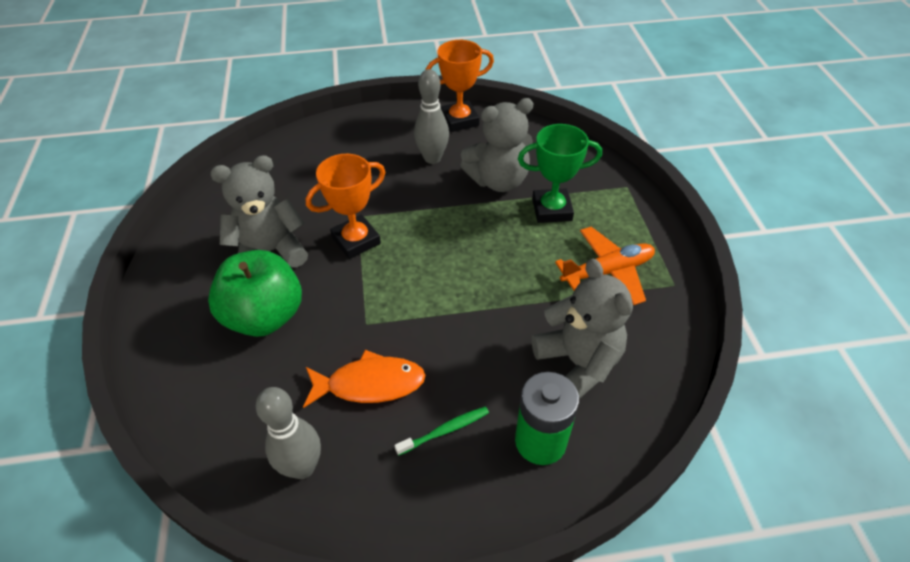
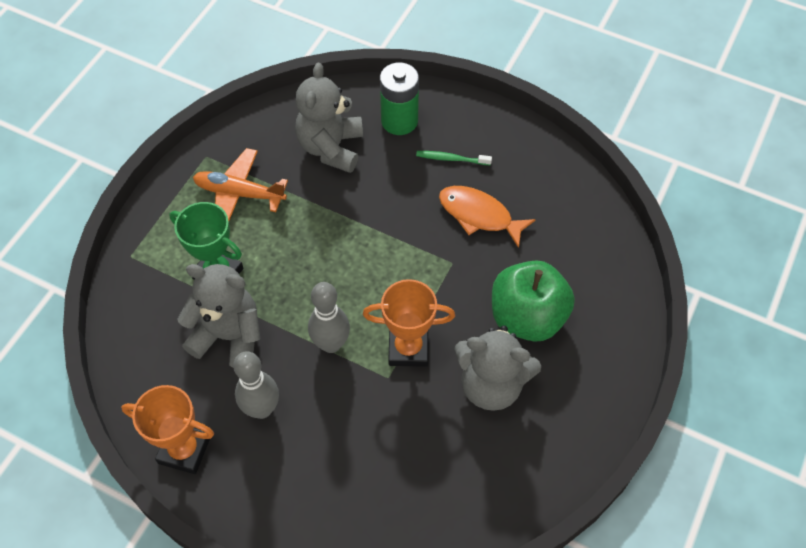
camera: 145 degrees left, 10 degrees up
(302, 467) = (554, 189): grey bowling pin -> grey bowling pin (331, 344)

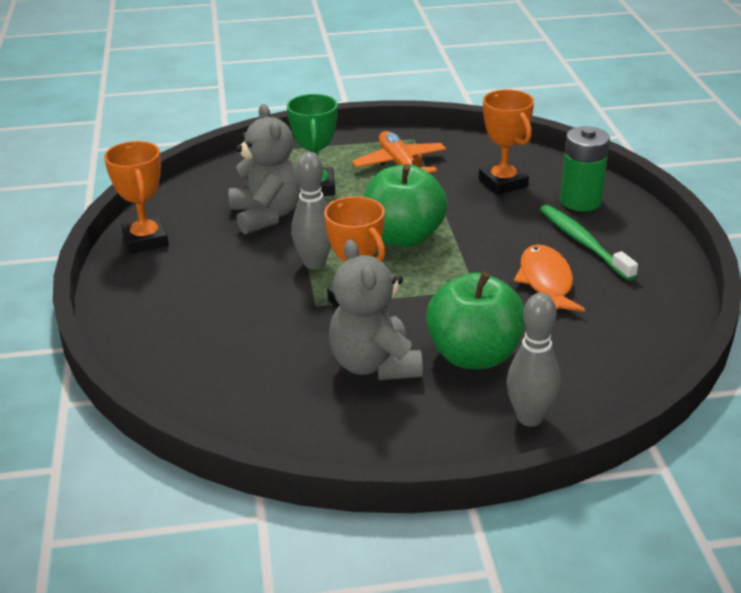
camera: 55 degrees right, 25 degrees down
(262, 409) = (217, 257): grey bowling pin -> grey bowling pin (530, 418)
(331, 147) = (503, 183): grey teddy bear -> orange trophy
(347, 261) = (403, 237): none -> green apple
(451, 159) = (583, 242): green toothbrush -> green toothbrush, size x1.68

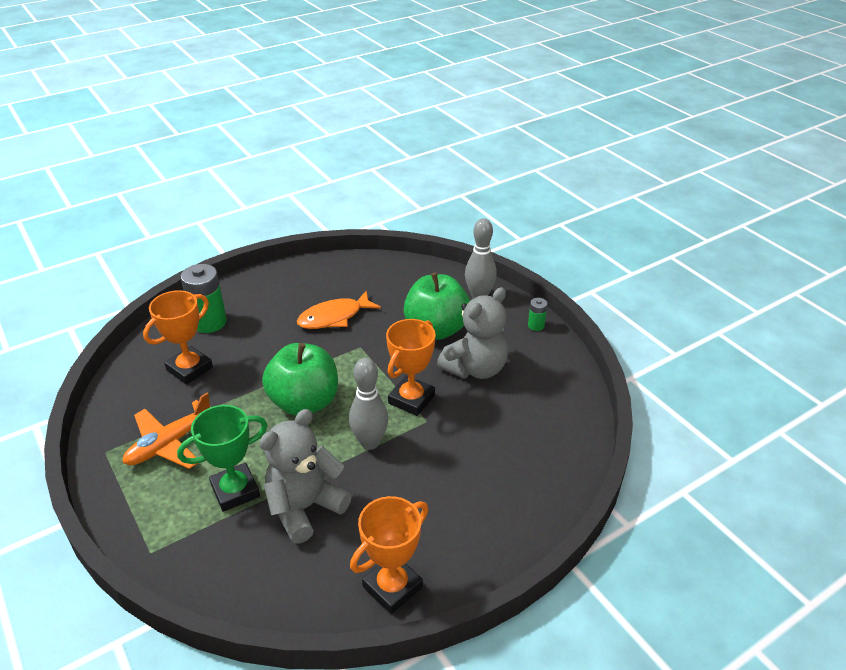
camera: 115 degrees left, 5 degrees up
(426, 452) = (536, 325): none -> green battery
(583, 242) = (273, 310): green toothbrush -> none

